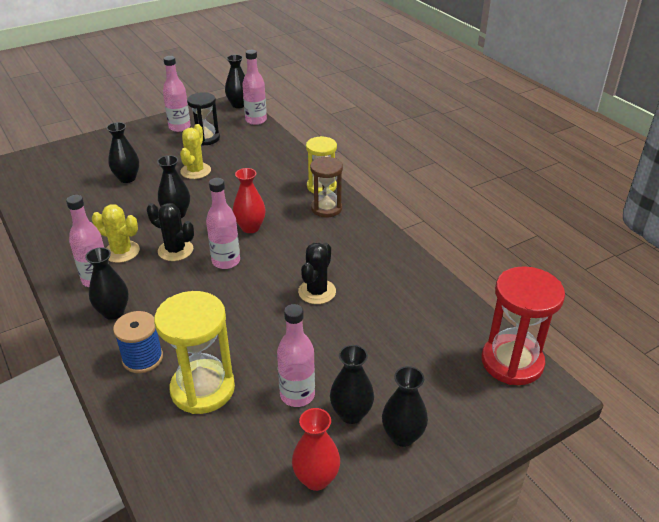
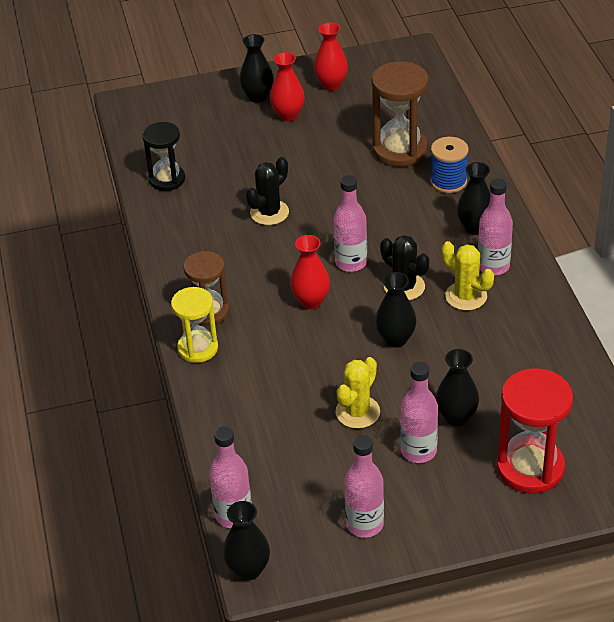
camera: 160 degrees left, 5 degrees up
(203, 389) = (399, 150): yellow hourglass -> brown hourglass
(206, 138) = (327, 483): black hourglass -> black hourglass (167, 179)
(297, 395) = (324, 133): pink bottle -> pink bottle (418, 451)
(351, 414) = (288, 115): black vase -> red vase
(512, 362) = (138, 126): red hourglass -> red hourglass (530, 468)

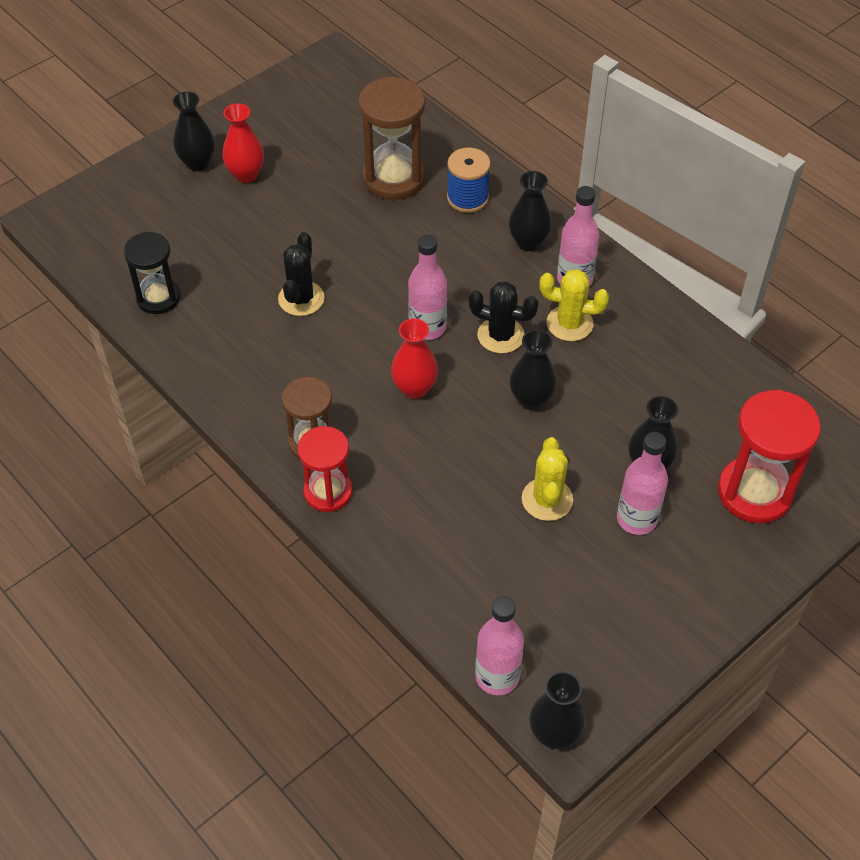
camera: 30 degrees left, 10 degrees up
(198, 348) = (328, 492): yellow hourglass -> red hourglass
(331, 85) = (270, 124): red vase -> none
(364, 524) = (638, 626): pink bottle -> none

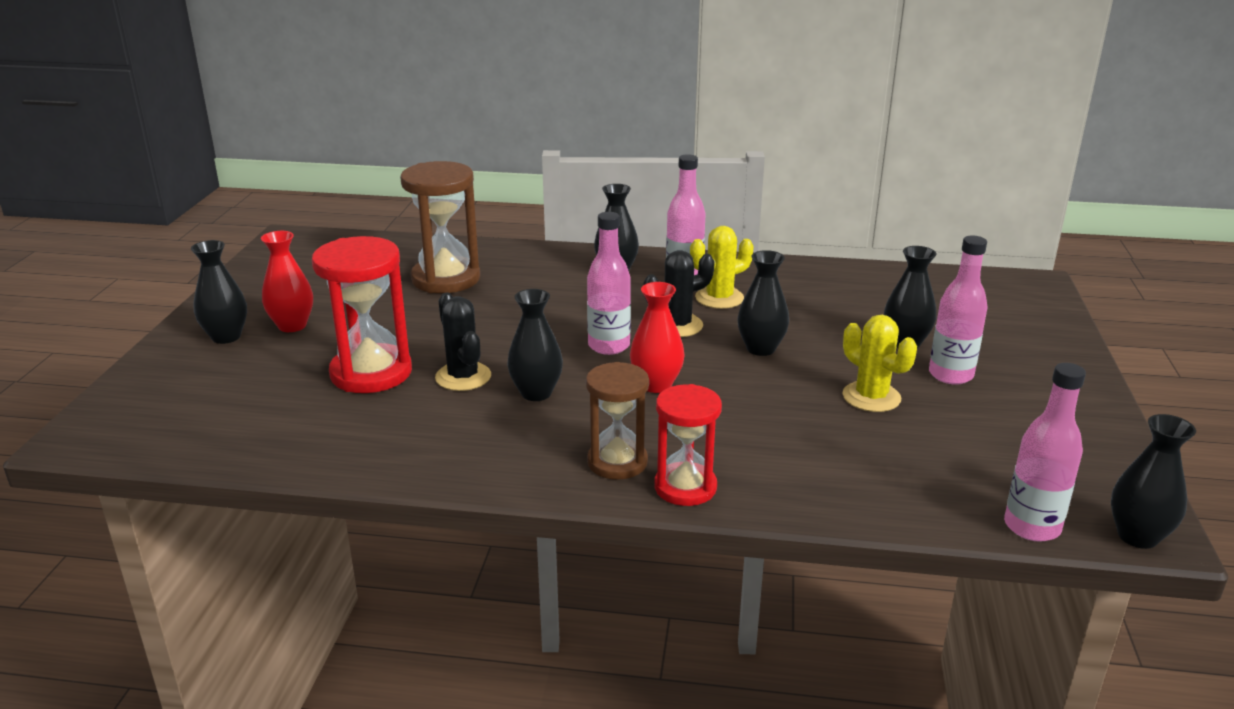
camera: 40 degrees left, 25 degrees down
(158, 297) = (302, 438): black hourglass -> none
(330, 345) = (536, 393): none -> black vase
(467, 198) = (528, 267): blue spool -> none
(754, 492) = (995, 323): red hourglass -> red hourglass (371, 373)

